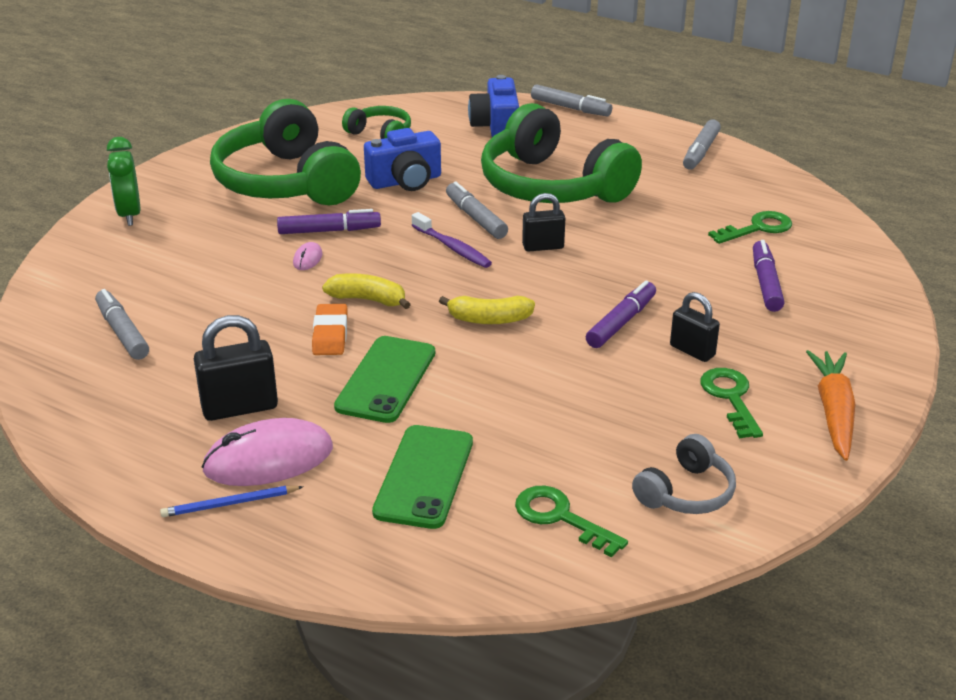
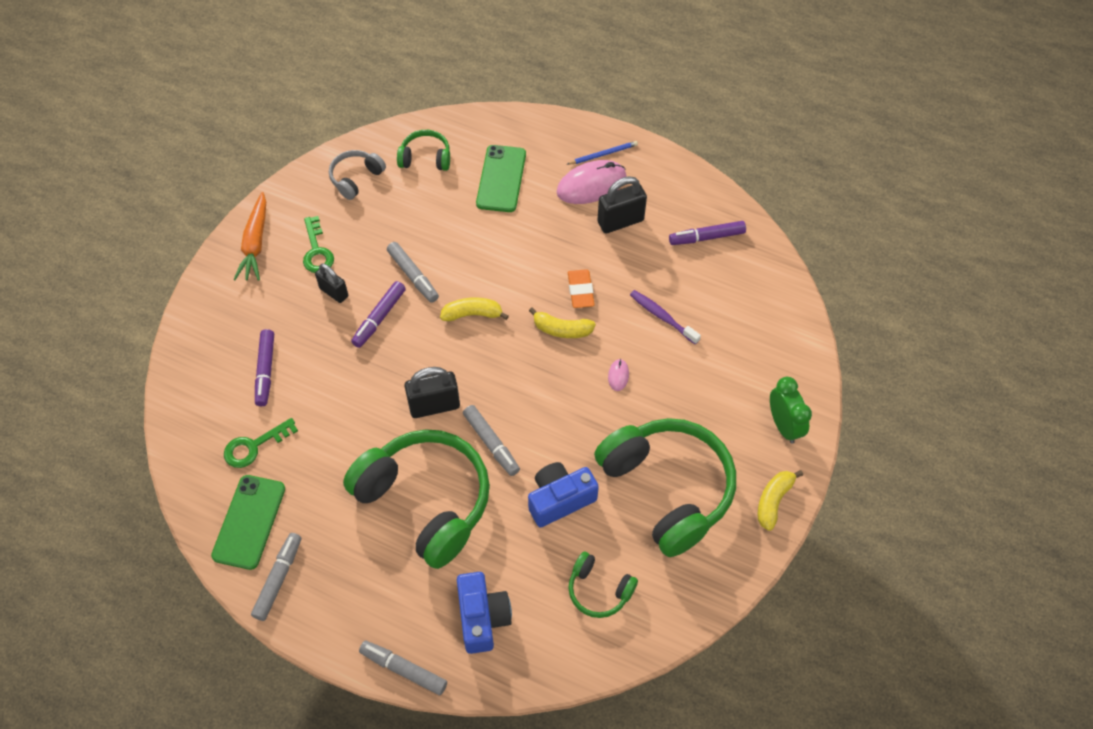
camera: 175 degrees right, 25 degrees up
(122, 332) = (722, 283): grey marker -> grey marker (413, 276)
(177, 171) = (773, 501): none -> yellow banana
(329, 231) = (610, 415): purple marker -> purple marker (706, 237)
(386, 379) = (535, 251): green phone -> green phone (249, 522)
(453, 248) = (506, 399): purple toothbrush -> purple toothbrush (662, 316)
(543, 247) = (434, 406): black padlock -> black padlock, size x1.53
(560, 518) = (425, 158): green key -> green headphones

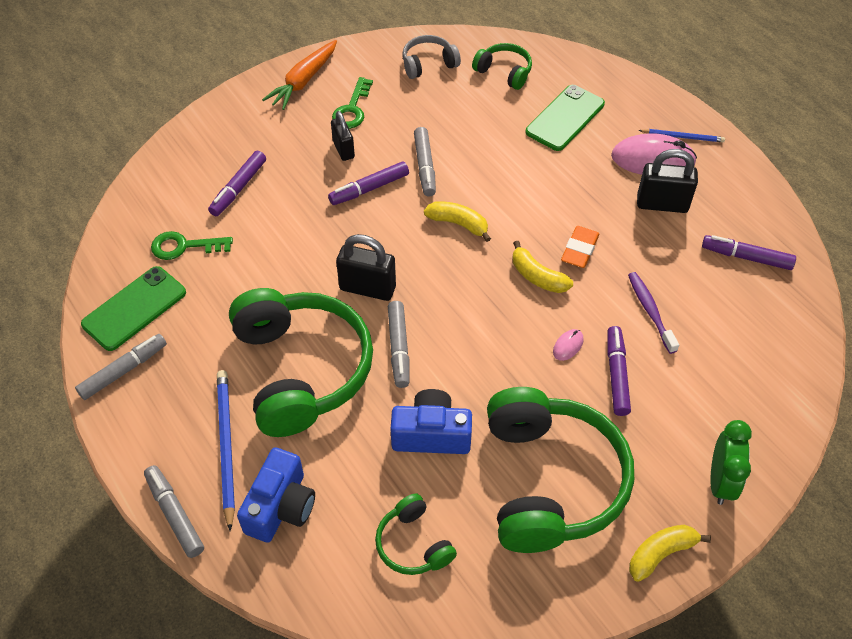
camera: 30 degrees right, 5 degrees down
(407, 594) = (226, 446): none -> blue pencil
(667, 381) = (617, 374): none -> purple marker

